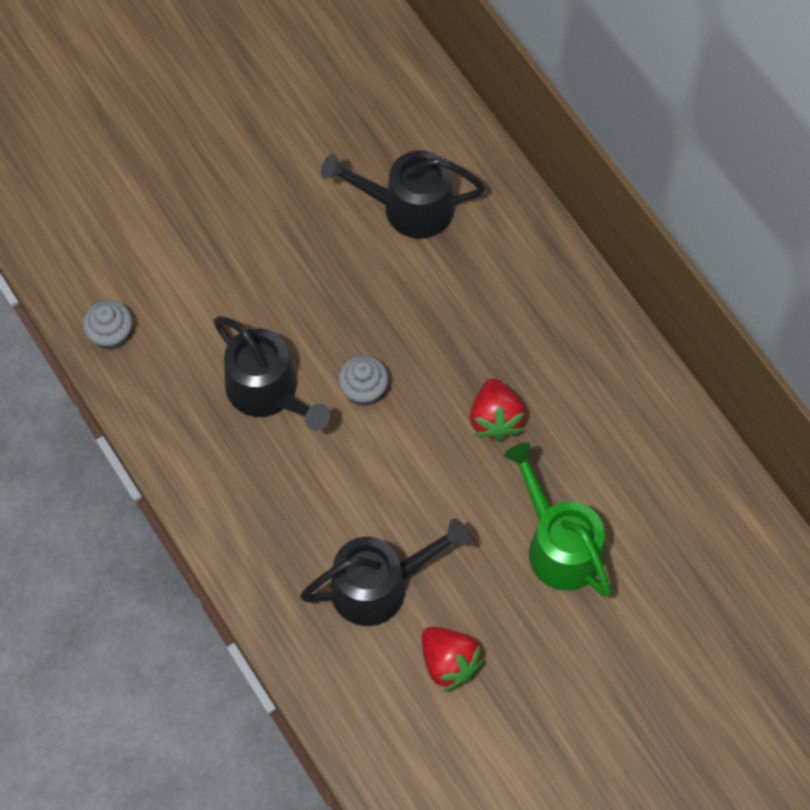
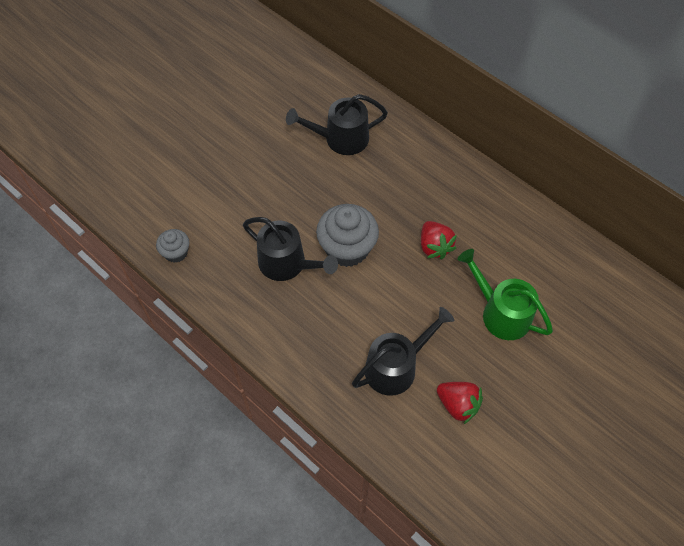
camera: 15 degrees left, 5 degrees down
(363, 390) = (347, 248): grey cupcake -> grey cupcake, size x1.86

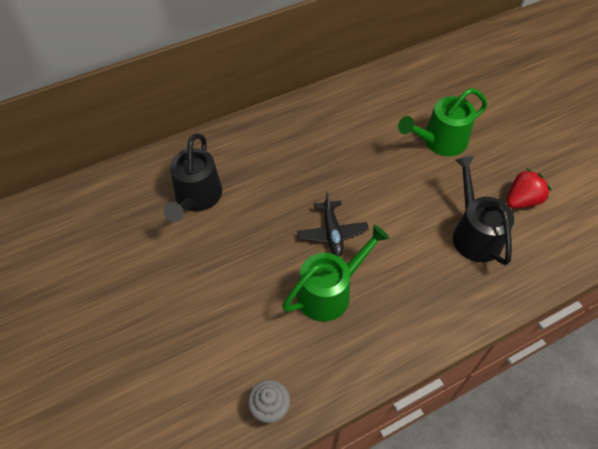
camera: 70 degrees left, 5 degrees down
(287, 264) = (329, 292): black watering can -> green watering can
(347, 248) = (332, 233): grey cupcake -> black plane
(434, 246) = (356, 164): red strawberry -> none

